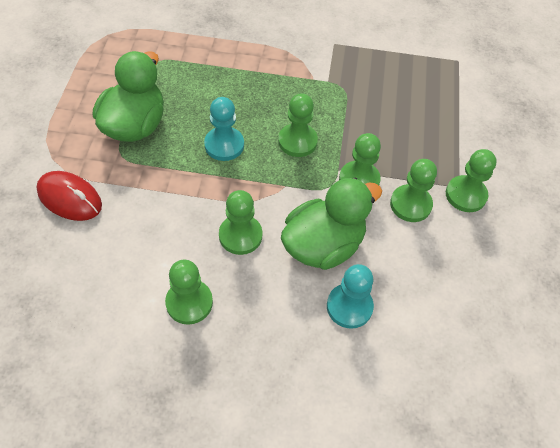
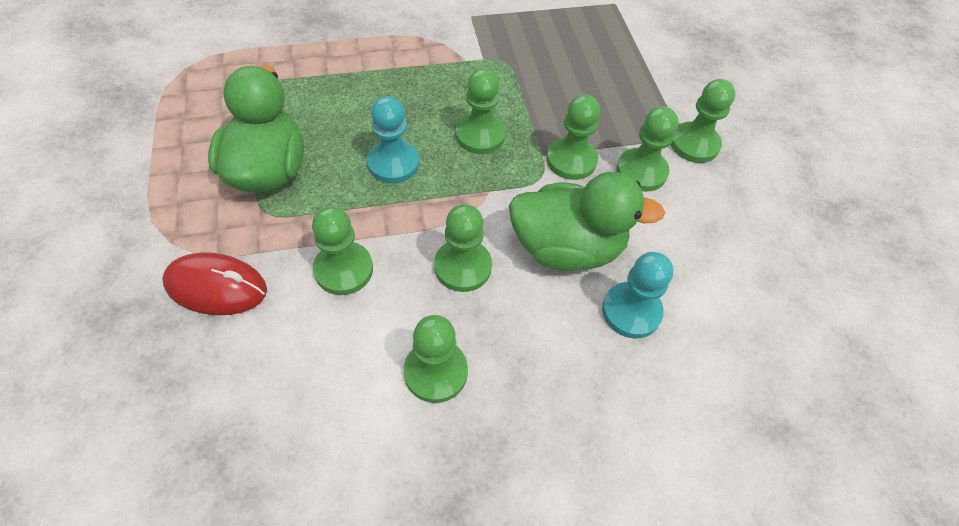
camera: 20 degrees left, 0 degrees up
(157, 212) = (343, 269): none -> green pawn
(323, 245) = (567, 248): green duck -> green duck turned 60 degrees clockwise

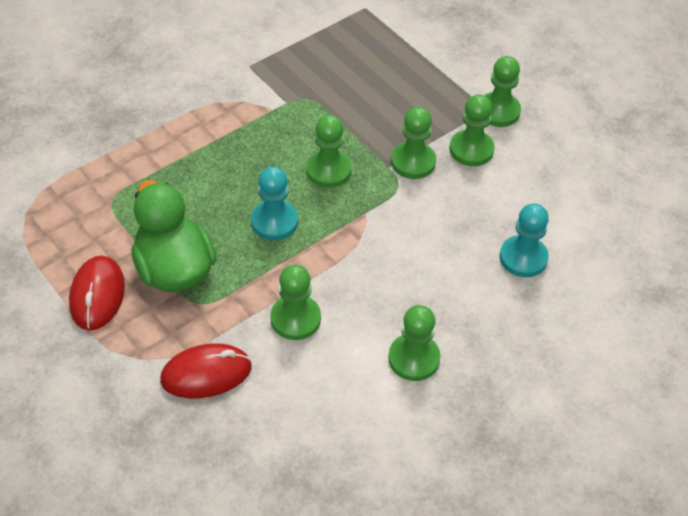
camera: 25 degrees left, 5 degrees down
(182, 165) = (97, 295): none -> red mouse
(463, 267) = (384, 278): green pawn -> none
(567, 248) = (451, 232): green duck -> none

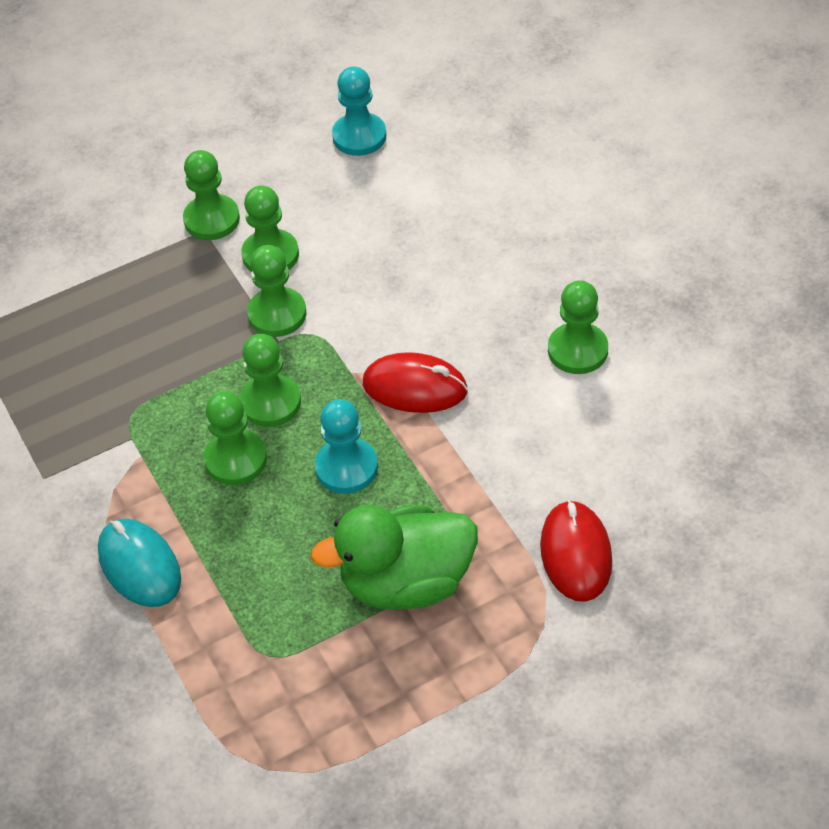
camera: 75 degrees left, 0 degrees up
(97, 295) = (435, 673): red mouse -> red mouse (415, 387)
(181, 124) = (139, 566): none -> turquoise mouse
(295, 319) = (506, 457): green pawn -> green pawn (236, 459)
(523, 258) = (450, 233): turquoise pawn -> turquoise pawn (359, 136)

